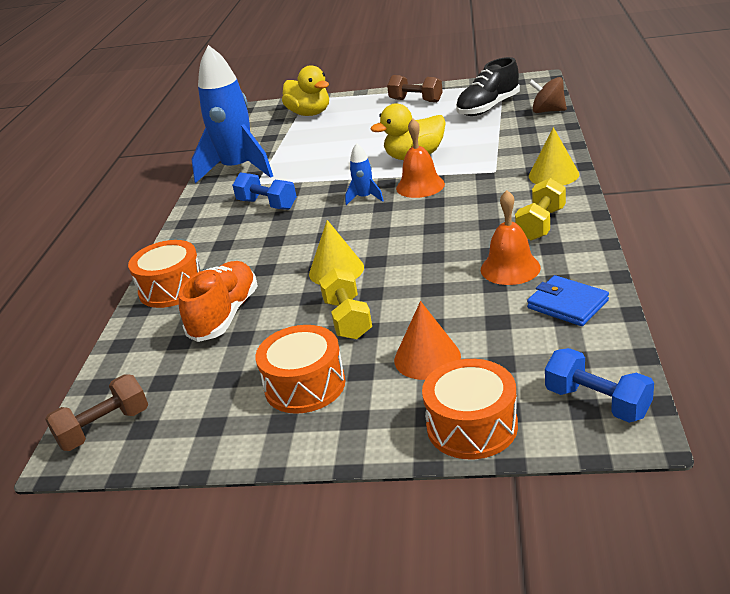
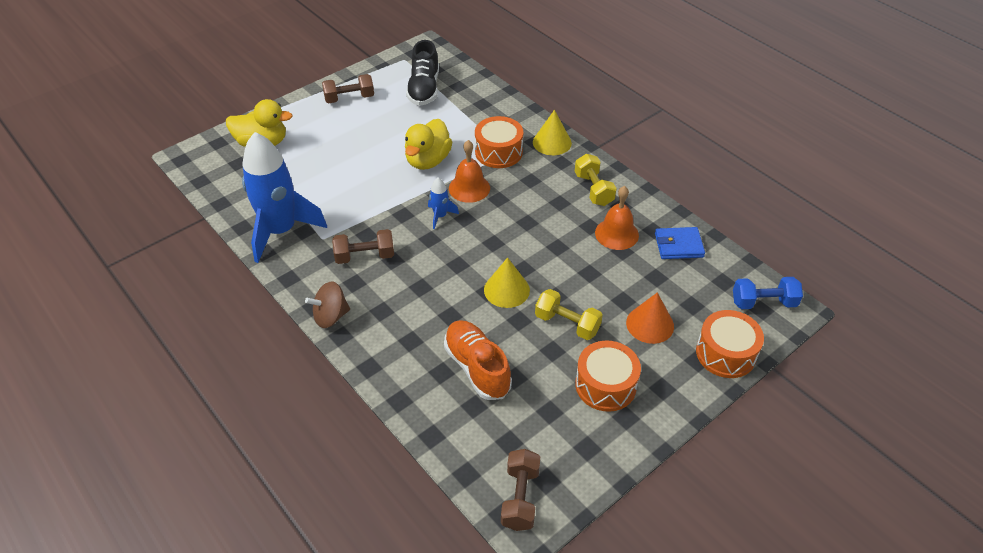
camera: 50 degrees left, 15 degrees up
(172, 288) = (399, 369): orange drum -> orange drum (498, 152)
(267, 204) = (365, 256): blue dumbbell -> brown dumbbell
(548, 111) = (476, 79): brown spinning top -> brown spinning top (331, 316)

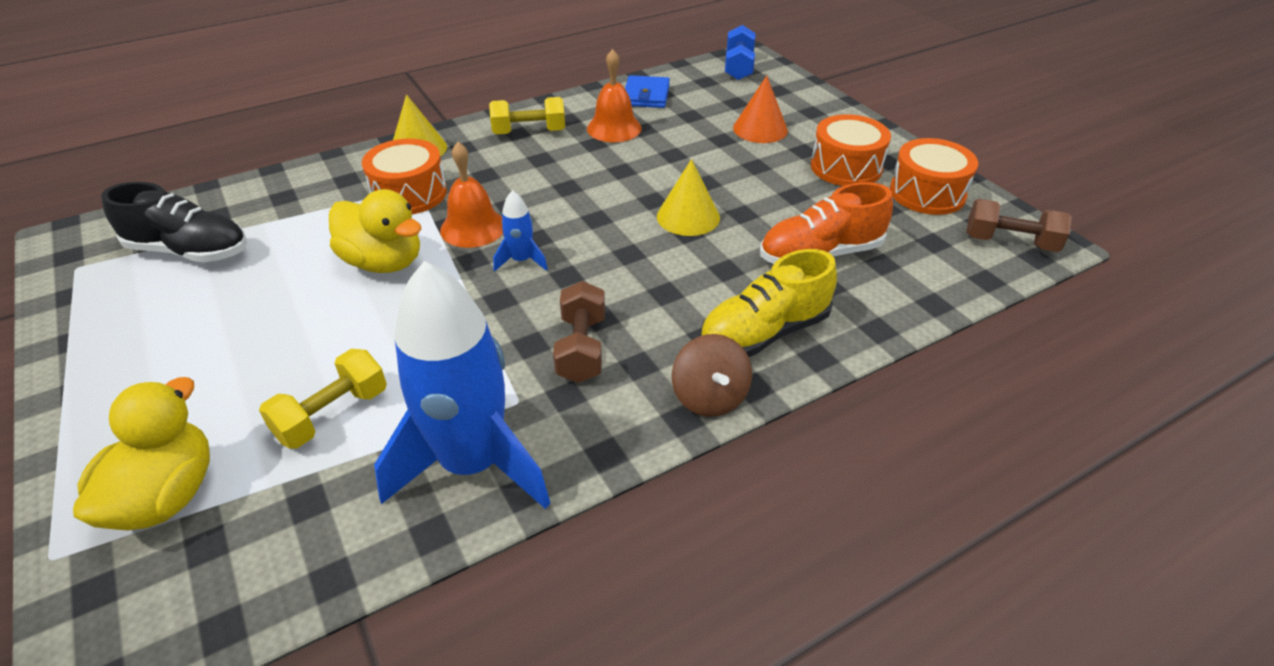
camera: 80 degrees left, 5 degrees down
(349, 98) = (129, 347): brown dumbbell -> none
(388, 339) = (764, 333): none -> yellow shoe
(567, 324) = (753, 179): yellow dumbbell -> yellow dumbbell (332, 414)
(725, 353) = (803, 96): orange drum -> orange drum (927, 193)

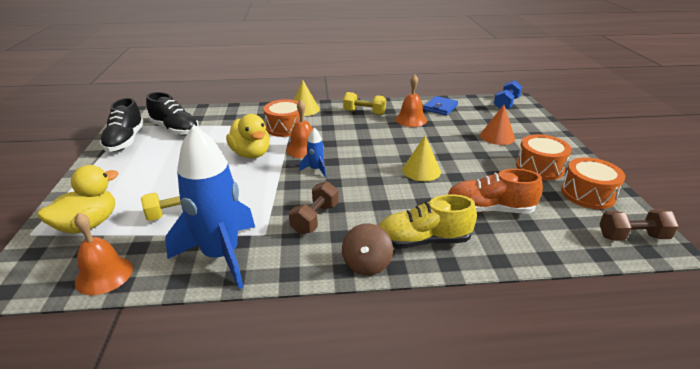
camera: 25 degrees right, 10 degrees down
(97, 303) = (125, 141): none -> black shoe
(284, 576) = (104, 275): none -> orange bell
(1010, 242) = (632, 237): brown dumbbell -> brown dumbbell turned 45 degrees counterclockwise

